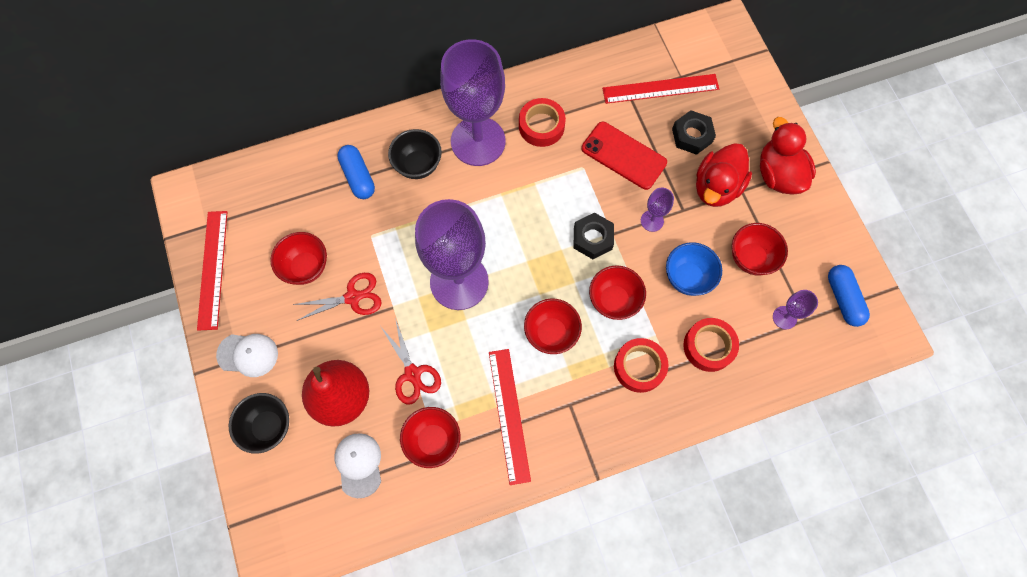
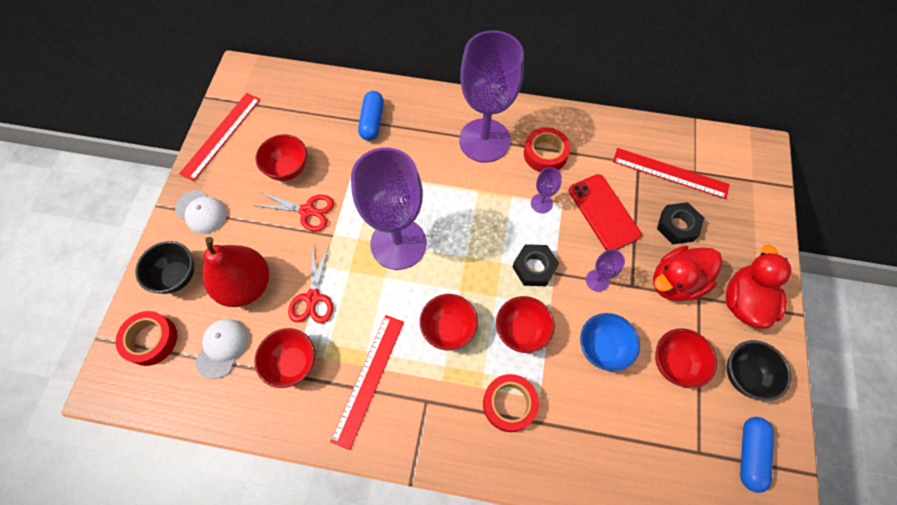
camera: 30 degrees right, 5 degrees down
(418, 165) = (424, 135): black bowl -> black bowl (744, 375)
(708, 346) = (586, 423): red tape -> red tape (151, 340)
(784, 317) = (678, 438): purple goblet -> purple goblet (541, 203)

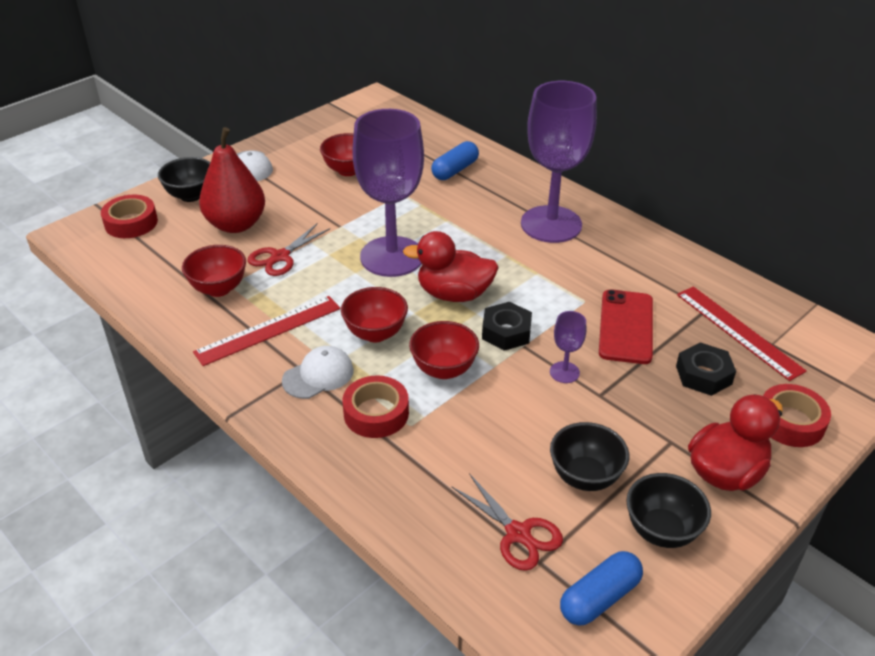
camera: 35 degrees right, 25 degrees down
(221, 135) = (316, 129): red ruler -> none
(222, 348) = (176, 252): white cap -> white cap (318, 375)
(307, 211) = (336, 202): red scissors -> red scissors (518, 534)
(541, 203) = (563, 291): purple goblet -> none
(545, 154) = (606, 259): red tape -> red tape (790, 422)
(602, 348) = (515, 423): blue bowl -> none
(674, 363) = (585, 477): red bowl -> black bowl
(675, 282) = (655, 416): red duck -> red duck (454, 294)

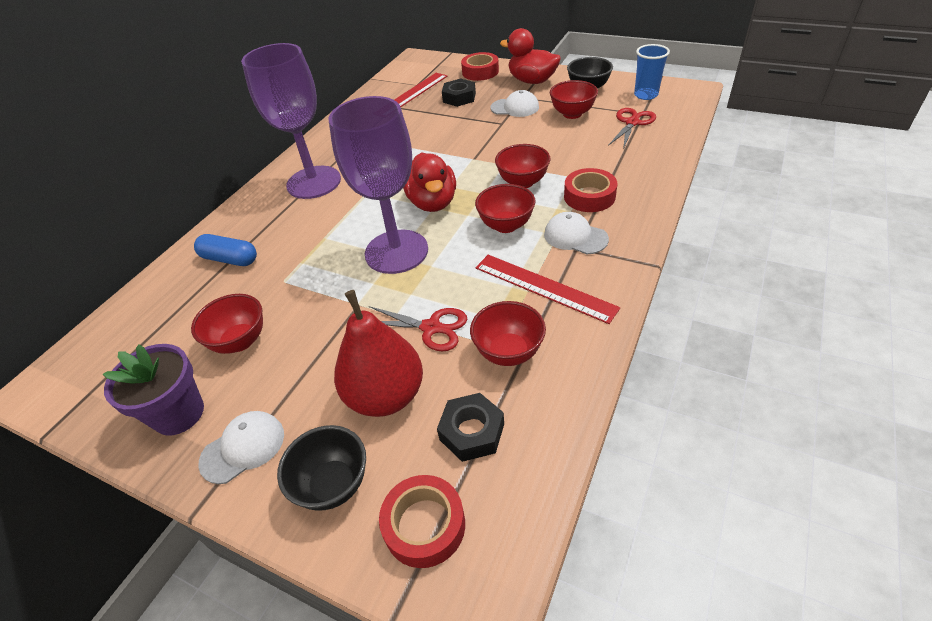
camera: 105 degrees left, 5 degrees up
(302, 146) = (179, 414): none -> purple flower pot
(506, 332) = (464, 168): black nut -> black nut (472, 432)
(564, 372) = (490, 138): purple goblet -> none
(585, 477) = (572, 114): black bowl -> red bowl
(599, 597) = (646, 95): blue capsule -> blue cup
(626, 327) = (429, 128): red phone -> none
(639, 422) = (515, 108): none -> white cap

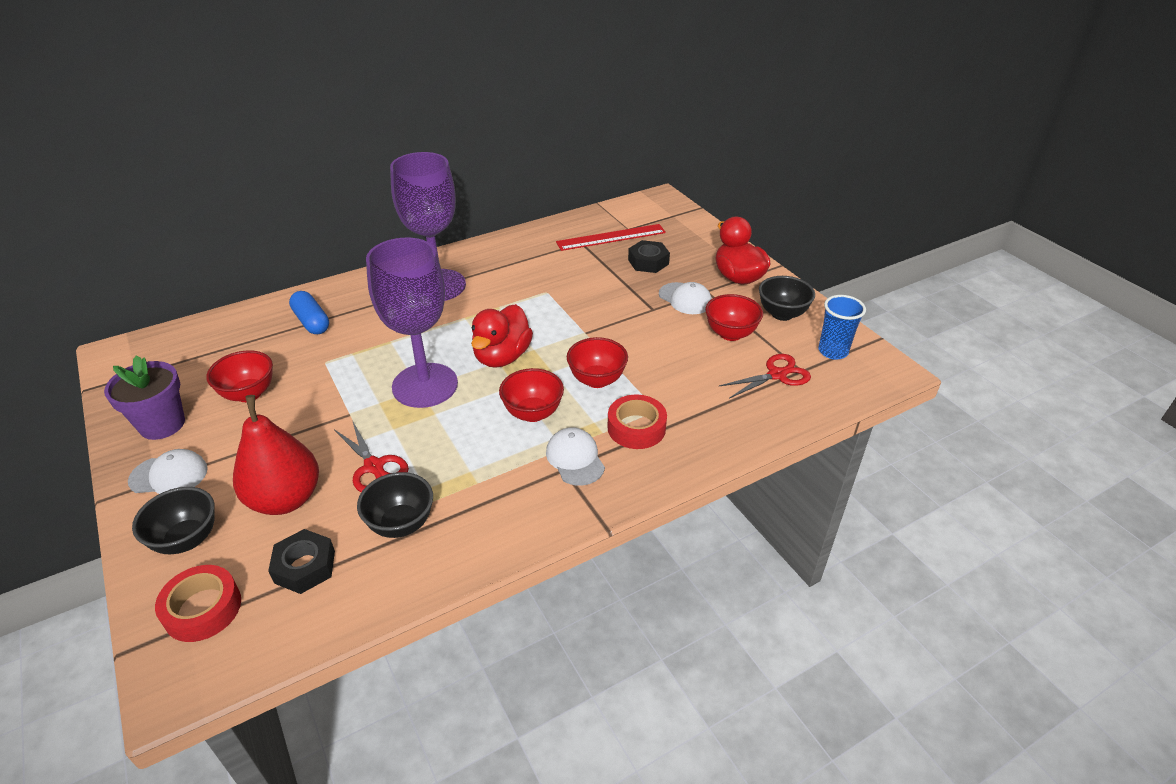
camera: 30 degrees right, 5 degrees down
(480, 72) = (701, 243): red tape -> none
(508, 352) = (401, 524): red bowl -> black bowl
(544, 287) = (493, 488): red ruler -> none

